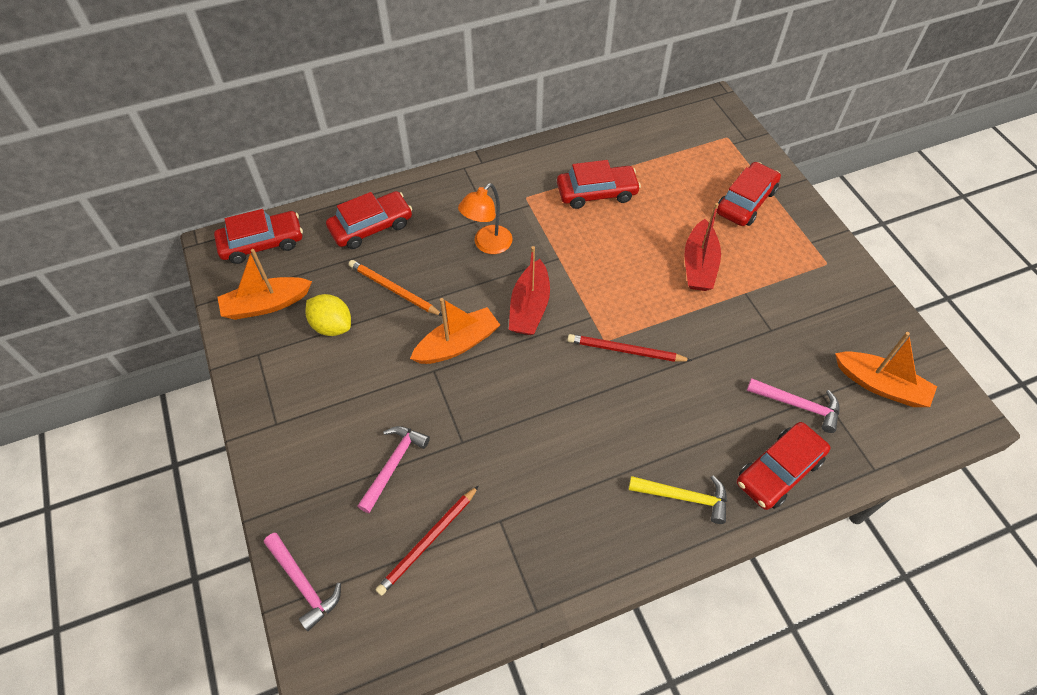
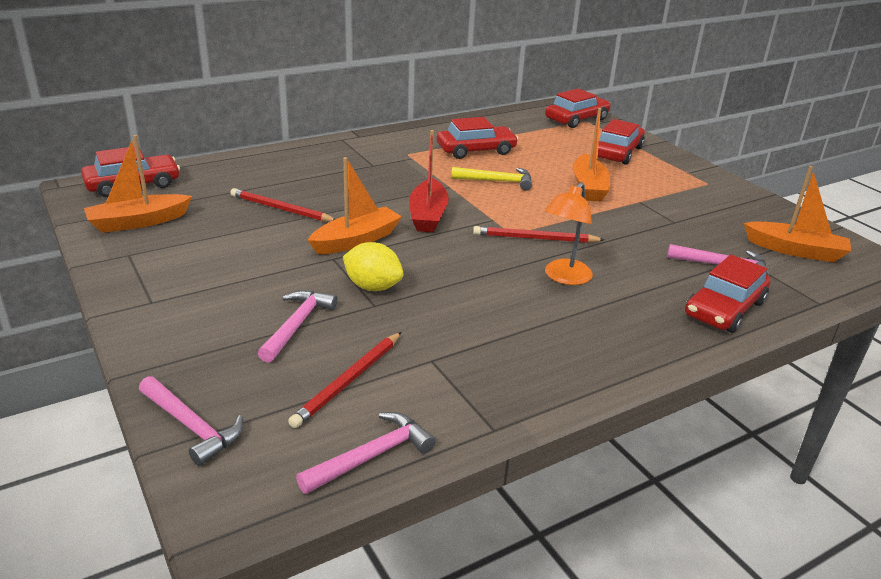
camera: 10 degrees left, 25 degrees down
(332, 326) = (214, 233): yellow lemon -> yellow lemon (373, 287)
(371, 227) = (252, 173): red car -> red car (577, 119)
(393, 290) = (281, 209): orange pencil -> red pencil
(436, 631) = (372, 456): none -> pink hammer
(487, 245) = (375, 180): orange lamp -> orange lamp (564, 277)
(684, 497) = (633, 332): yellow hammer -> yellow hammer (497, 181)
(699, 265) = (589, 187): red boat -> orange boat

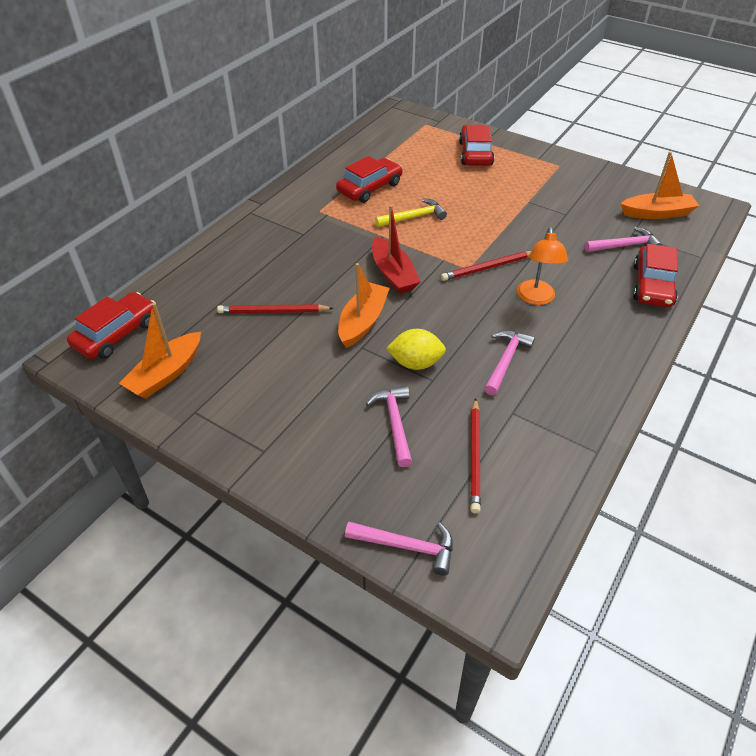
camera: 25 degrees left, 15 degrees up
(372, 456) = (543, 510): pink hammer -> pink hammer (505, 361)
(577, 119) = (417, 125): red car -> none
(589, 187) = (483, 199): orange boat -> none

